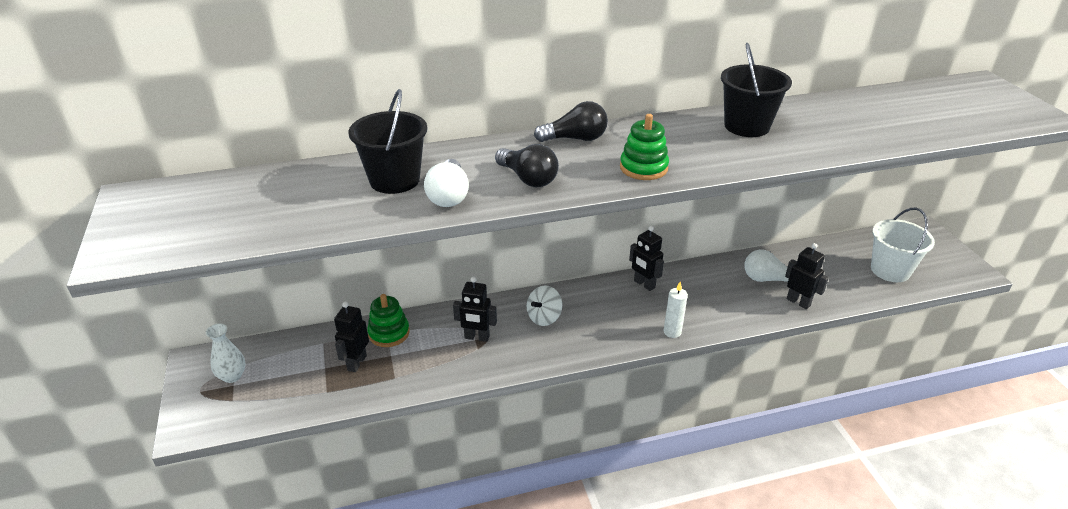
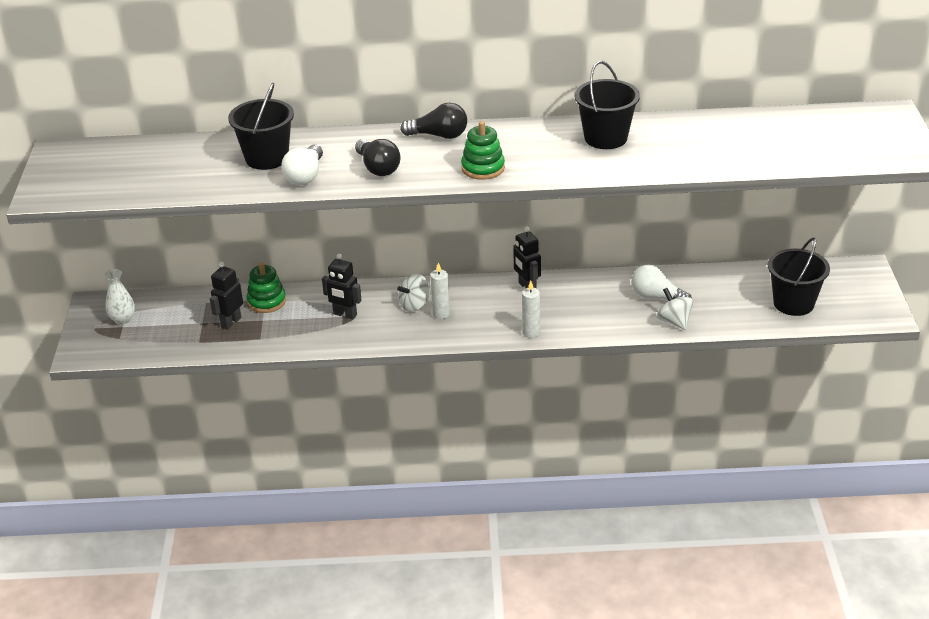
camera: 15 degrees right, 0 degrees up
(574, 323) = (441, 314): none -> white candle
(798, 302) = (674, 321): black robot -> white spinning top
(890, 270) = (793, 303): white bucket -> black bucket

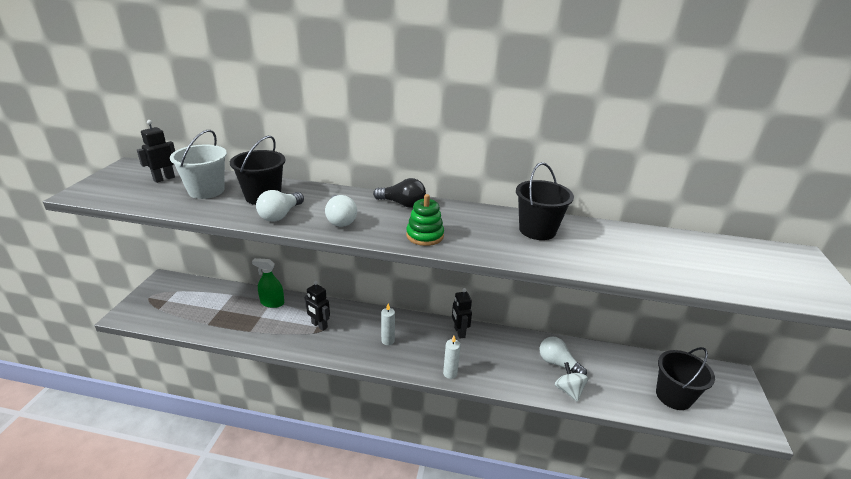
camera: 10 degrees right, 5 degrees down
(123, 319) = (171, 295): white vase -> none
(191, 164) = (206, 191): none -> white bucket
(231, 322) = (238, 313): black robot -> black robot (164, 179)
(266, 301) = (272, 303): green stacking toy -> green spray bottle
(377, 168) = (340, 219): black light bulb -> white light bulb
(414, 305) = (372, 329): white spinning top -> none

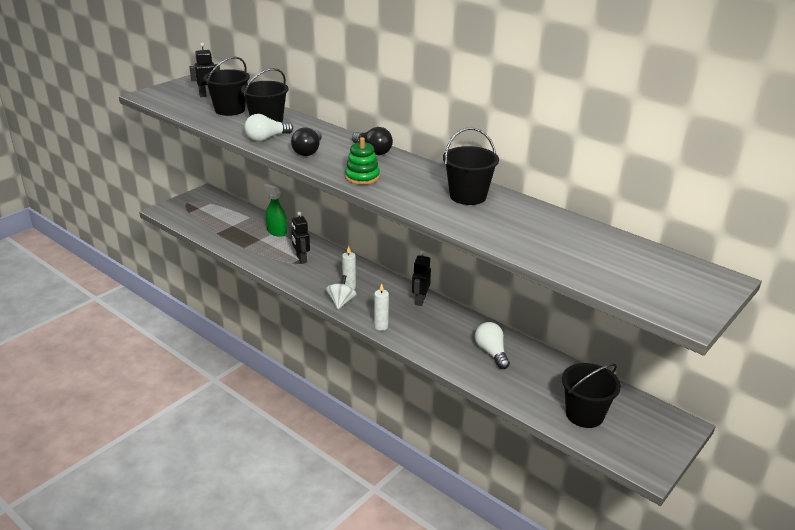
camera: 30 degrees right, 0 degrees up
(206, 191) = (230, 110): white bucket -> black bucket
(340, 219) = (308, 151): white light bulb -> black light bulb
(568, 390) = (479, 374): white spinning top -> white spinning top (341, 302)

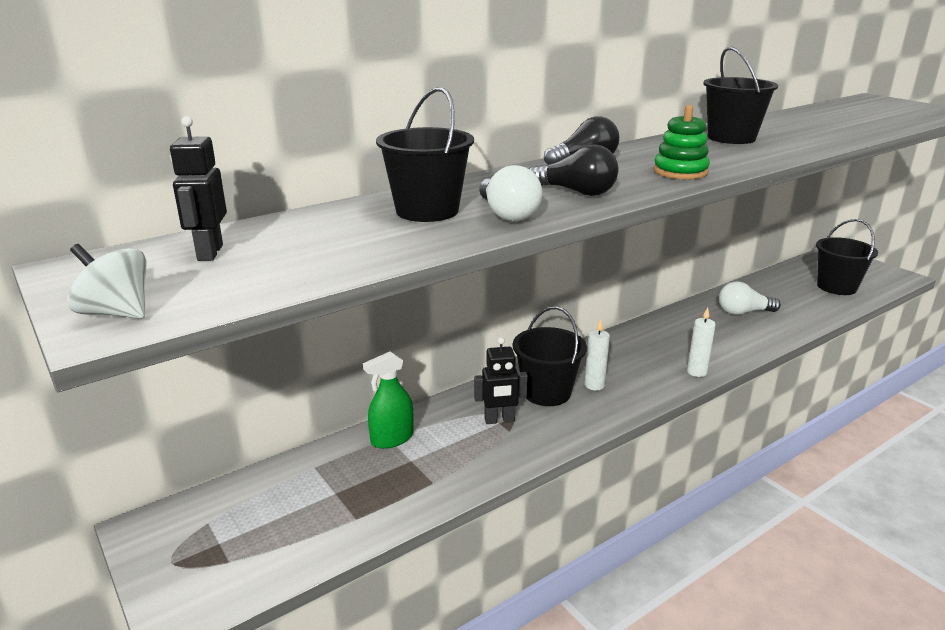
camera: 75 degrees left, 5 degrees down
(230, 110) = (329, 236): black bucket -> black bucket (546, 392)
(341, 302) = (635, 396): white spinning top -> white spinning top (116, 313)
(420, 300) = (634, 338): black robot -> none

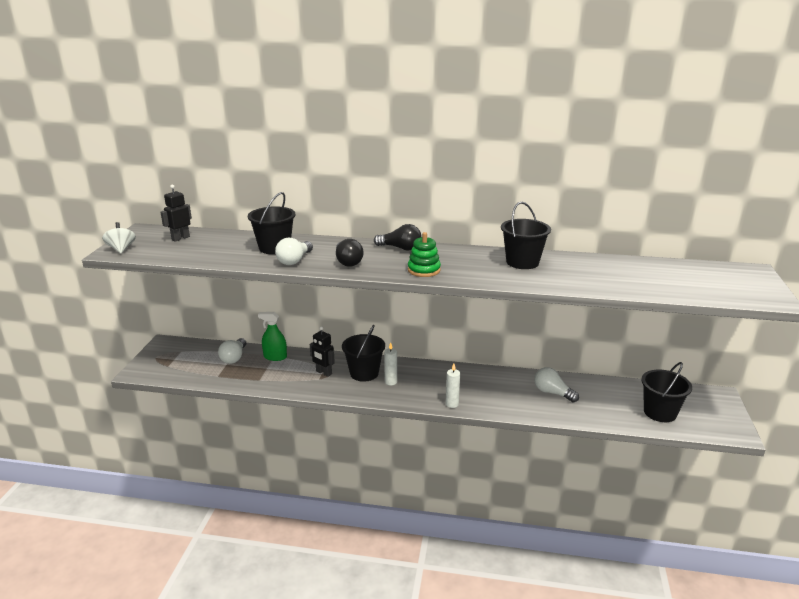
camera: 45 degrees right, 0 degrees up
(329, 476) = (234, 358): none -> white light bulb

